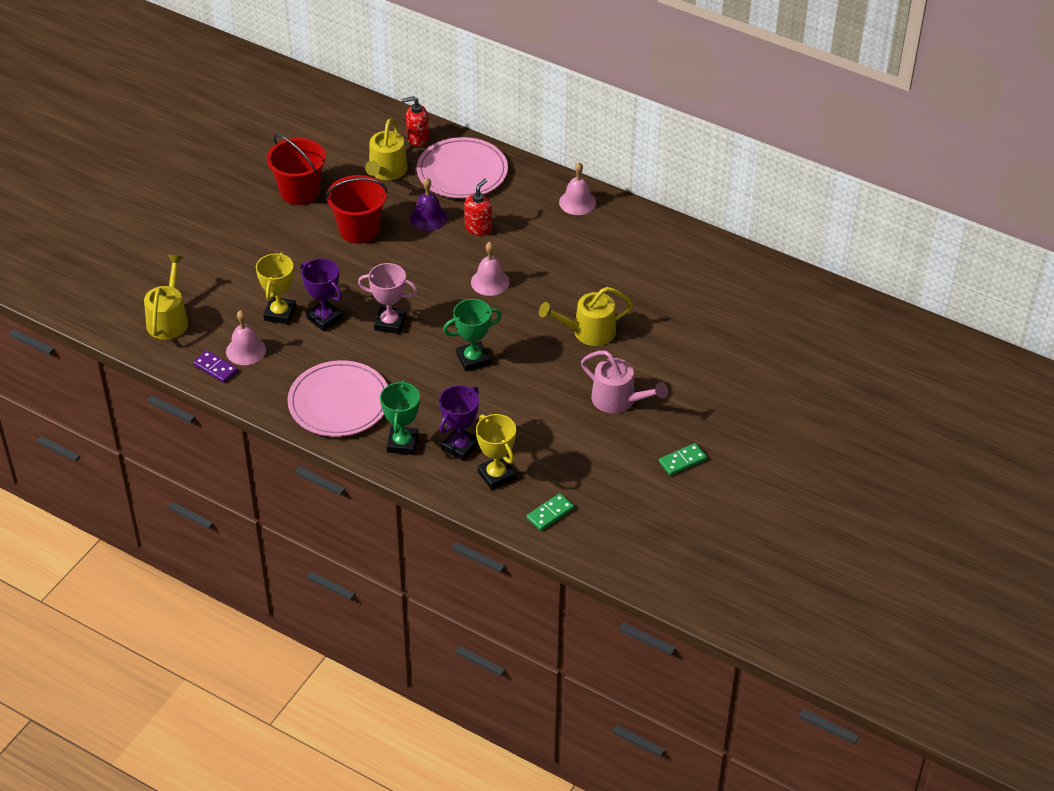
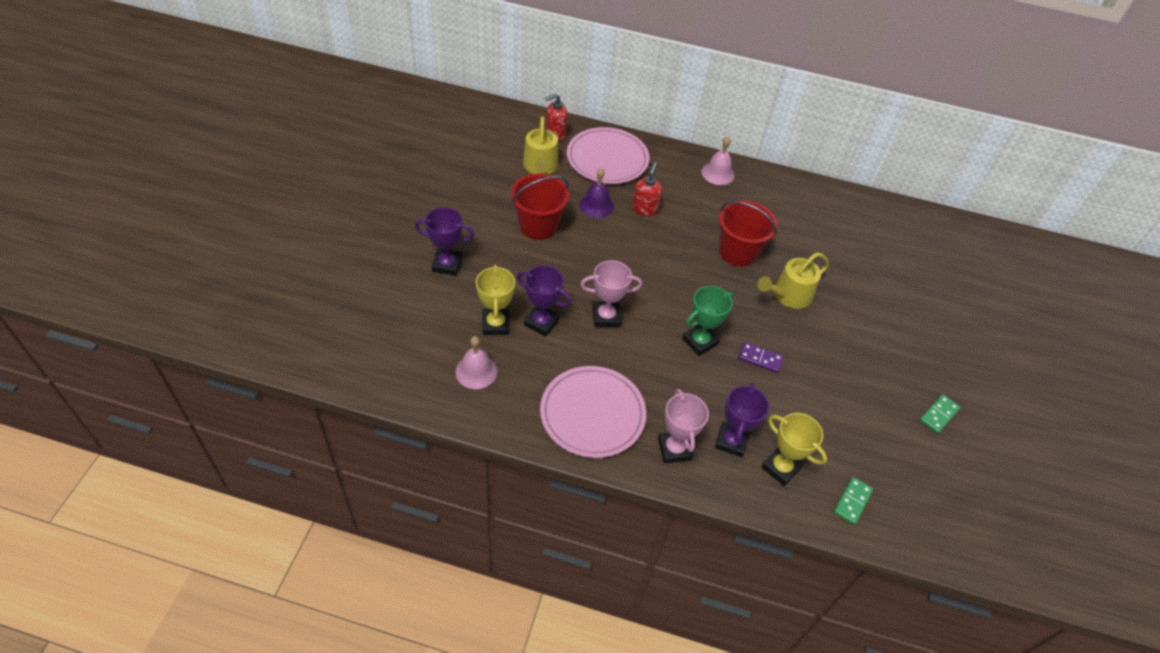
camera: 20 degrees left, 5 degrees up
(169, 320) = (384, 350): yellow watering can -> none
(215, 368) = (451, 398): purple domino -> purple domino (760, 359)
(254, 253) = (447, 264): none -> purple trophy
(299, 192) = (468, 196): red bucket -> red bucket (737, 252)
(402, 443) = (674, 449): green trophy -> pink trophy
(490, 282) = (679, 259): pink bell -> none
(618, 400) = (849, 361): pink watering can -> none

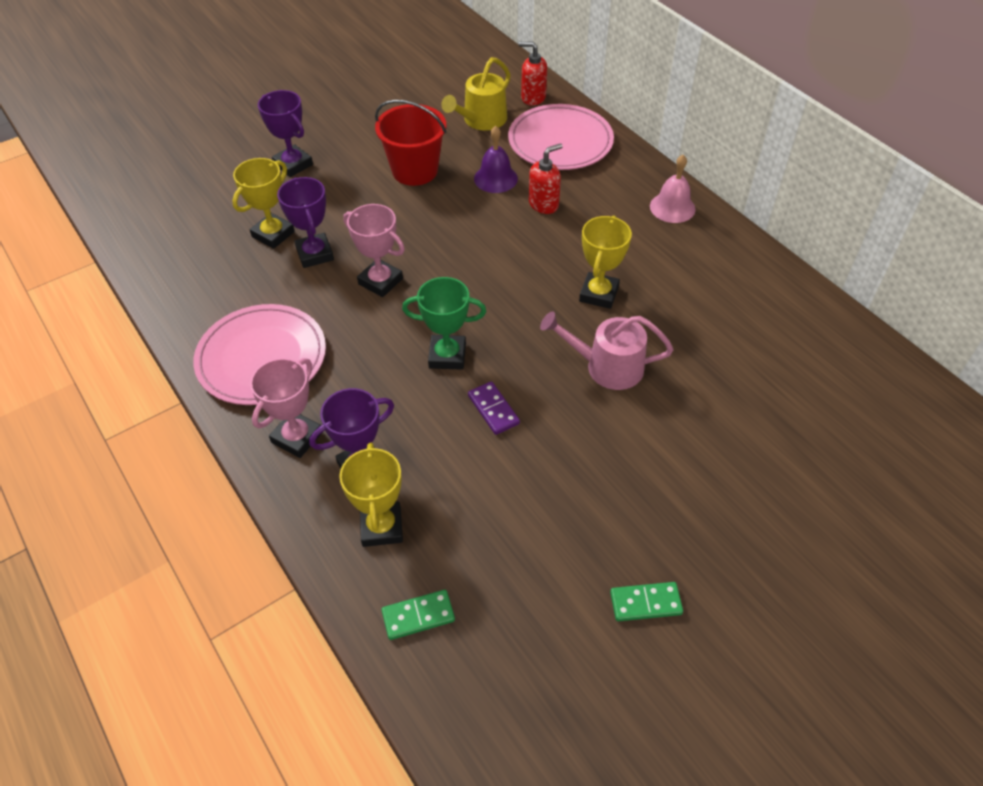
camera: 45 degrees right, 0 degrees up
(476, 371) = (209, 264): pink bell -> none
(737, 252) = (599, 294): red bucket -> yellow trophy
(788, 295) = (607, 367): yellow watering can -> pink watering can

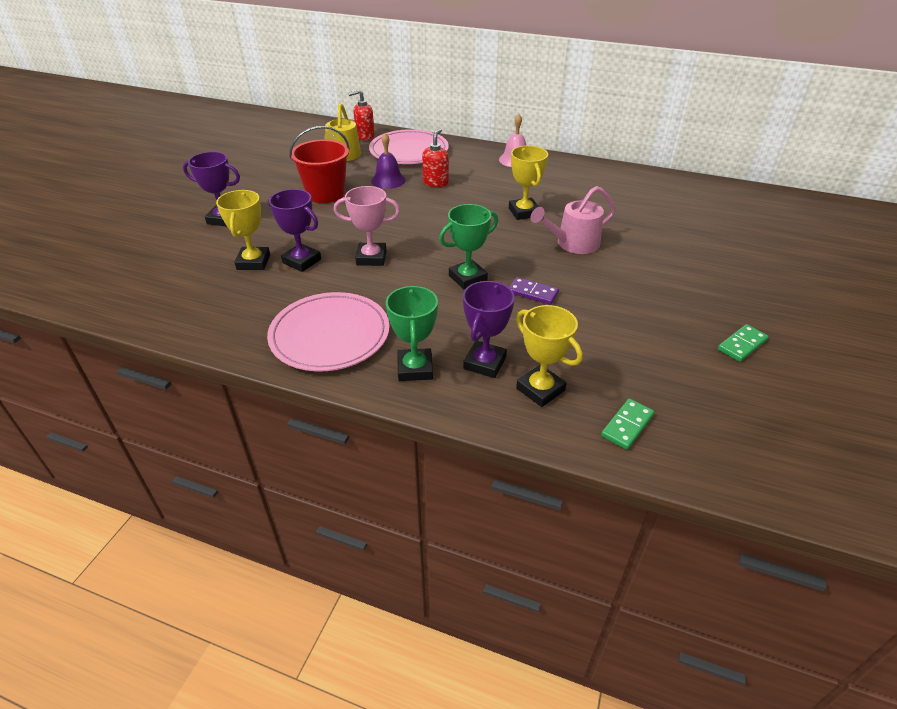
camera: 35 degrees left, 10 degrees down
(297, 437) = (415, 368): pink trophy -> green trophy

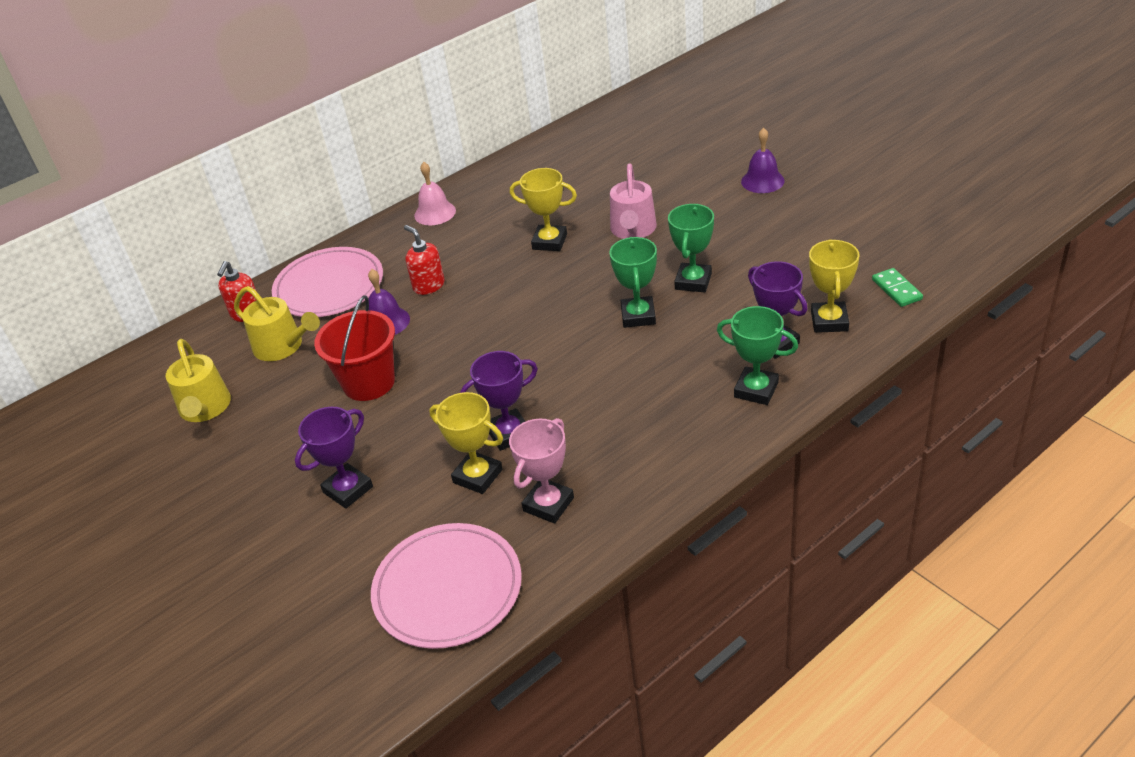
camera: 55 degrees left, 0 degrees up
(276, 153) = (205, 408): none -> yellow watering can
(330, 335) = (666, 438): pink plate -> pink plate (447, 589)
(371, 258) = (547, 375): pink trophy -> pink trophy (548, 504)
(533, 293) = (693, 281): purple domino -> green trophy
(540, 389) = (829, 321): yellow trophy -> yellow trophy turned 75 degrees counterclockwise
(711, 290) = (762, 181): none -> purple bell
(742, 345) = (840, 195): green domino -> none

